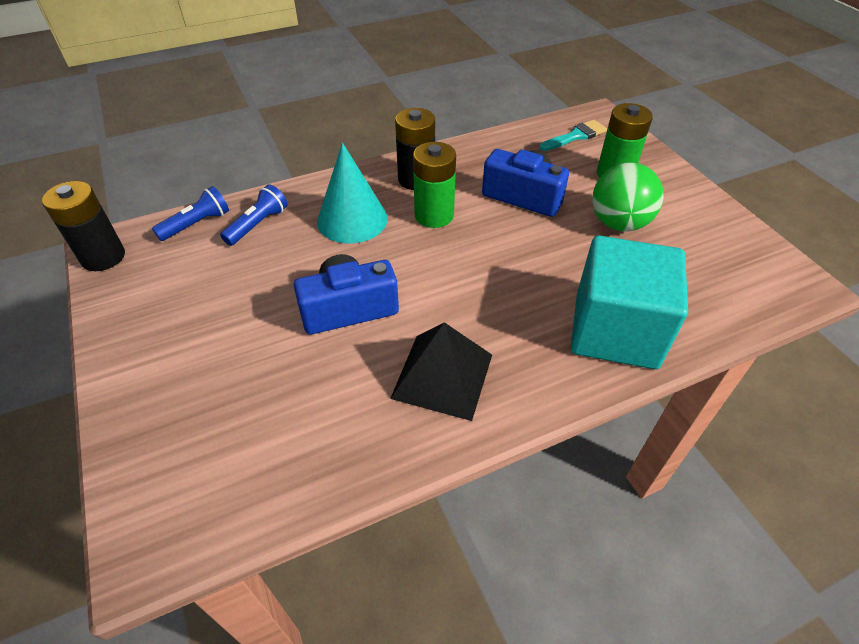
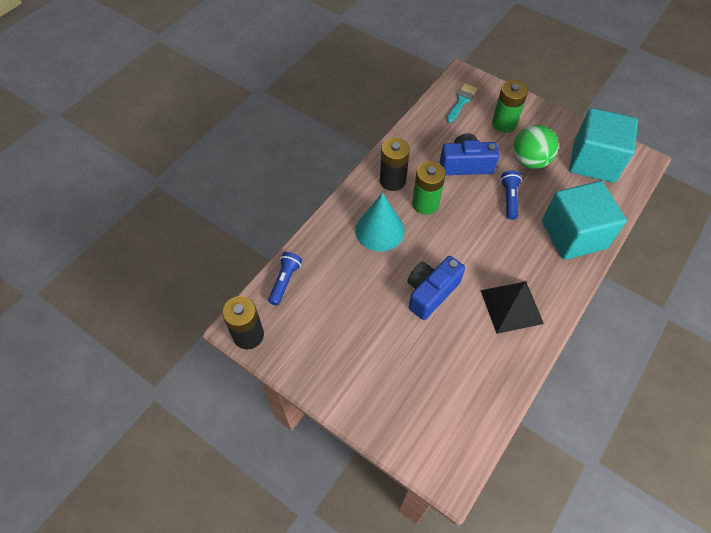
camera: 30 degrees left, 10 degrees up
(258, 224) = (324, 262): blue flashlight -> blue flashlight (509, 199)
(720, 258) = (594, 161): none -> turquoise cube

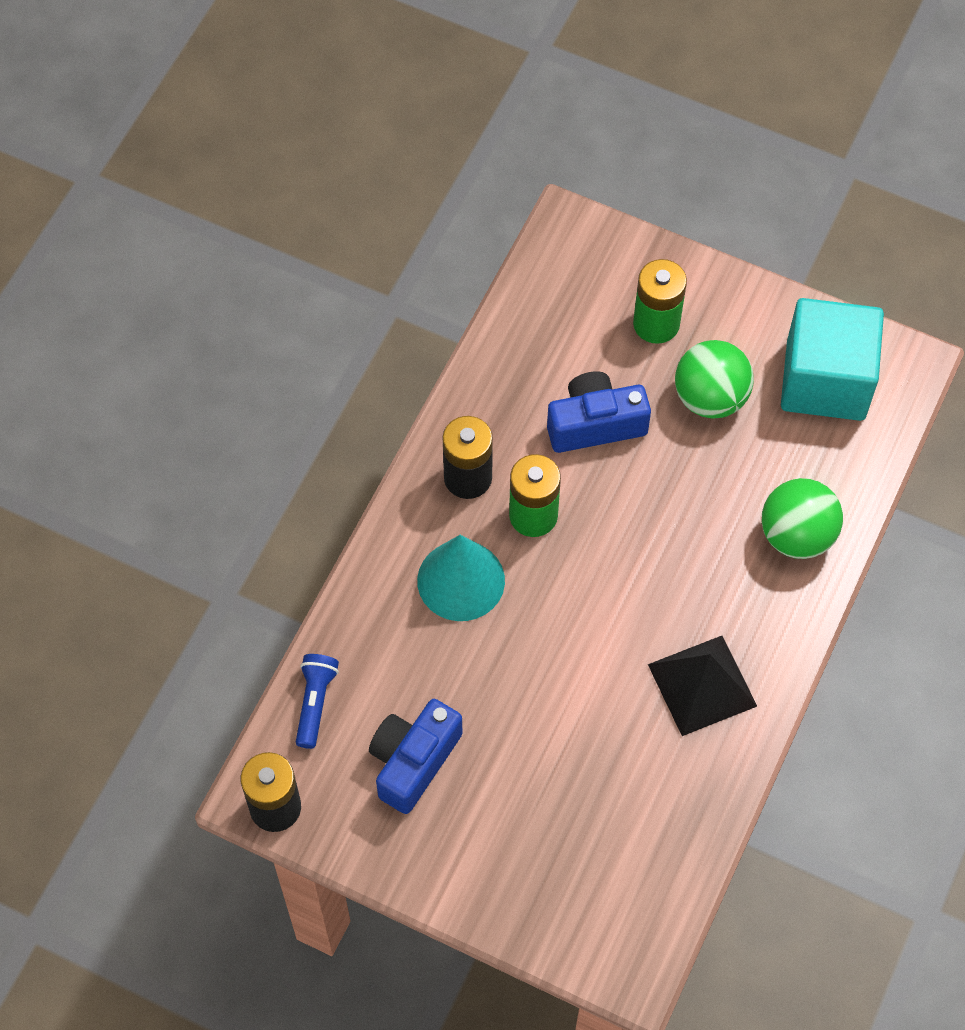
camera: 10 degrees left, 5 degrees up
(431, 292) = (565, 682): blue camera -> blue camera (413, 761)
(461, 101) = (571, 285): turquoise brush -> none
(509, 199) = (680, 482): blue flashlight -> none
(573, 235) = (796, 535): turquoise cube -> green ball

